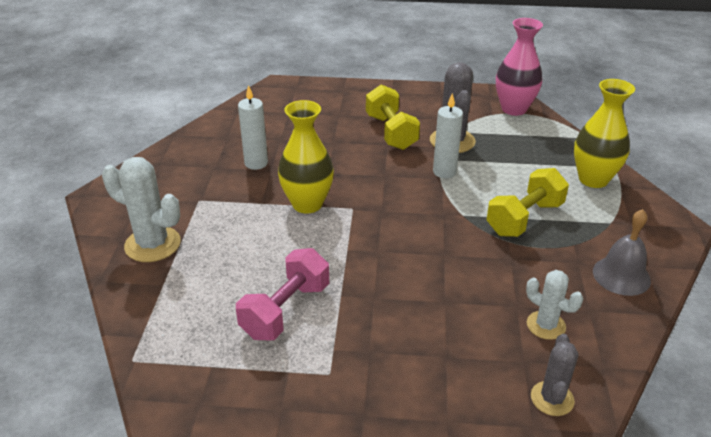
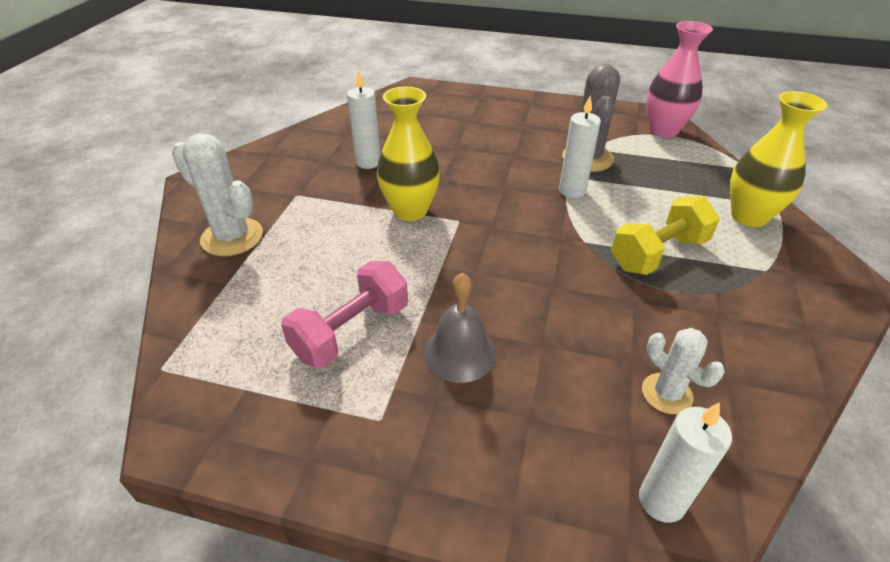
camera: 10 degrees right, 5 degrees up
(391, 132) = (521, 143): yellow dumbbell -> none
(552, 399) = (661, 501): grey cactus -> white candle
(621, 275) = (774, 339): grey bell -> grey bell (460, 353)

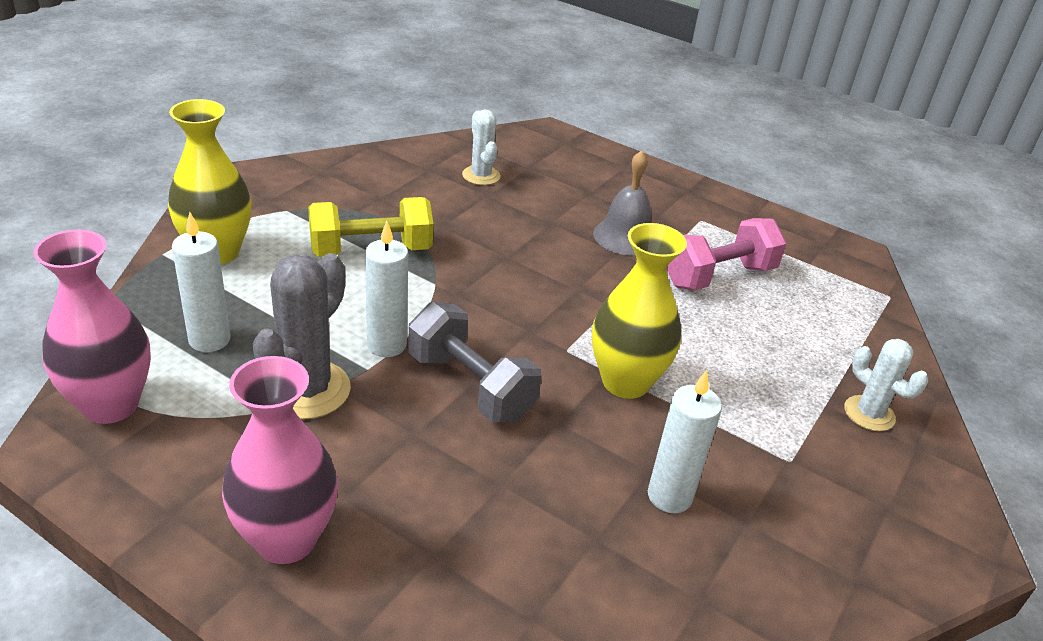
camera: 165 degrees left, 5 degrees down
(232, 237) = (869, 413): white cactus -> white cactus, size x0.62
(504, 183) = (470, 386): none -> grey dumbbell
(532, 112) = (286, 539): none -> pink vase
(661, 501) = (534, 146): white candle -> white candle (209, 340)

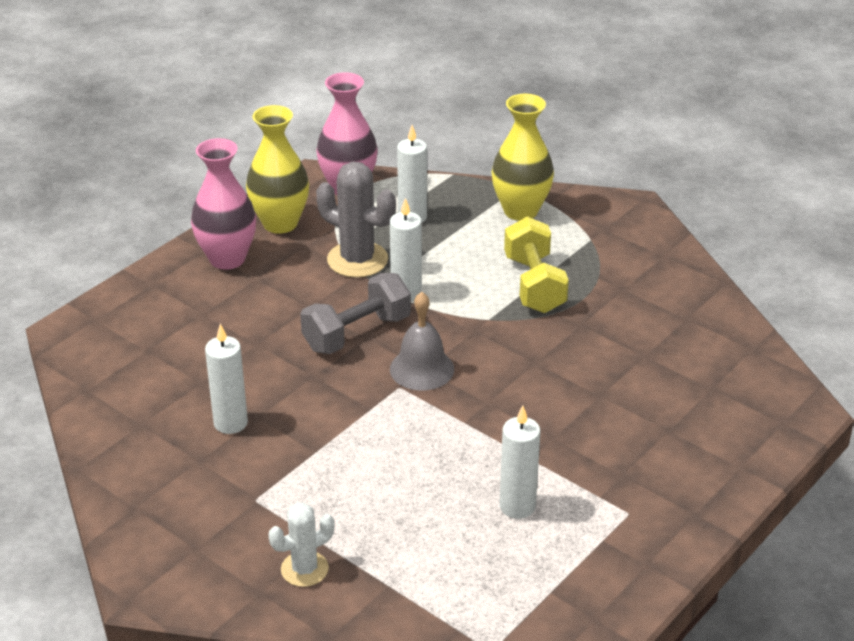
camera: 100 degrees right, 0 degrees up
(481, 176) = (682, 352): white cactus -> none
(625, 236) = (582, 445): grey bell -> grey bell (422, 369)
(625, 382) = (356, 416): yellow vase -> yellow vase (280, 223)
(719, 276) = (517, 506): pink dumbbell -> white candle

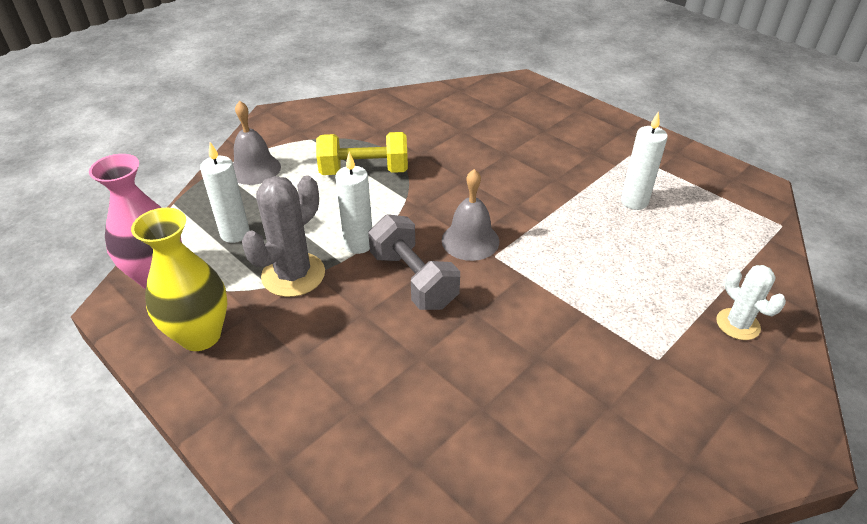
camera: 85 degrees left, 5 degrees up
(227, 259) = (253, 385): pink vase -> none
(230, 423) = (549, 379): white candle -> none
(520, 211) = (255, 169): yellow vase -> grey bell

